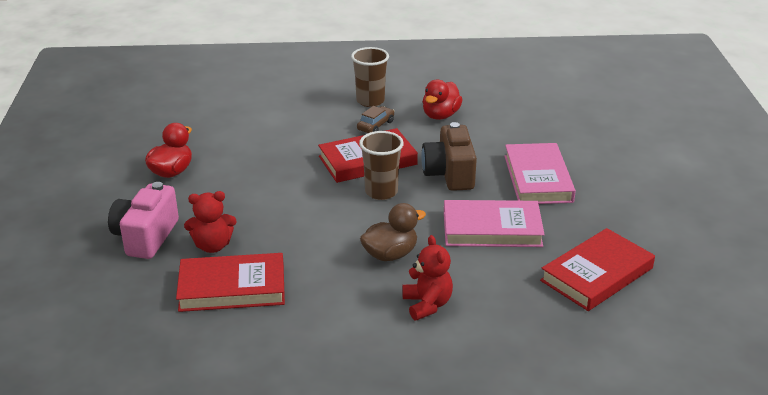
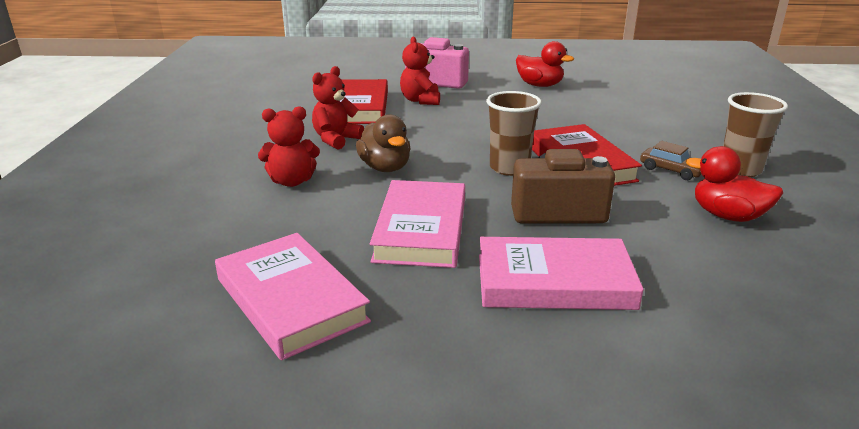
camera: 95 degrees right, 5 degrees down
(327, 291) = (336, 139): none -> red teddy bear
(597, 274) = (291, 300): red book -> pink book

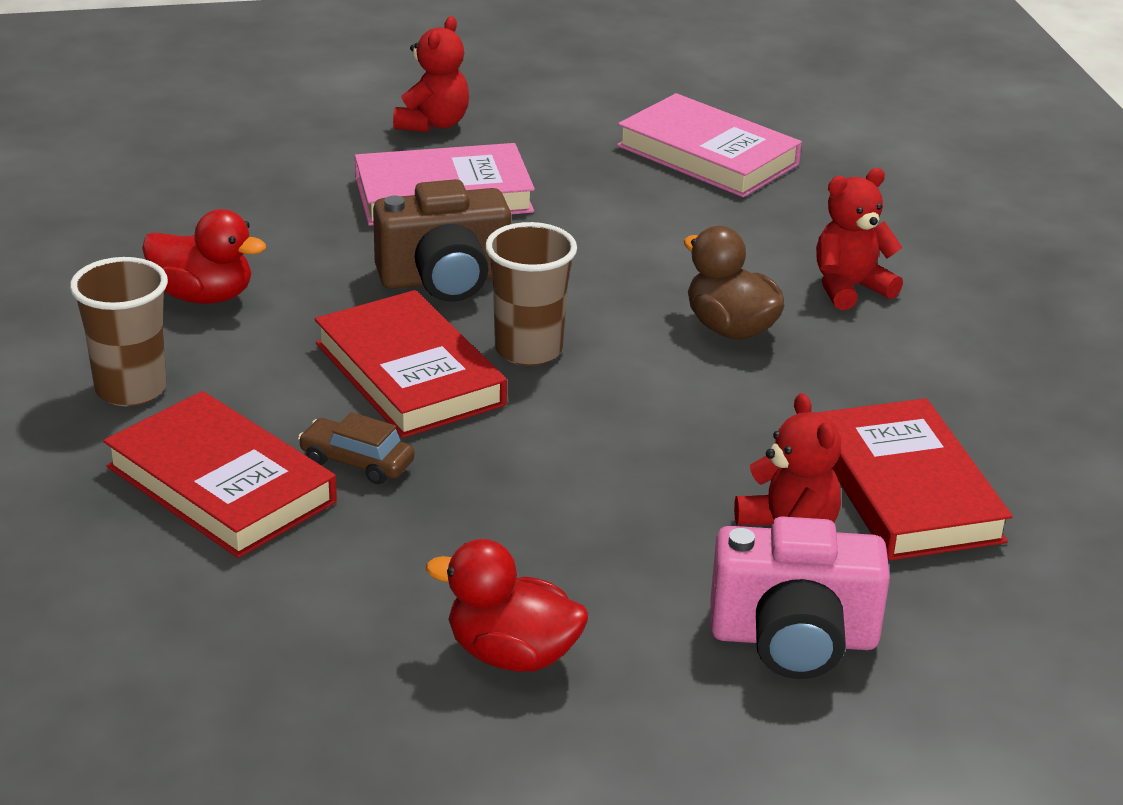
camera: 165 degrees right, 5 degrees up
(336, 139) = (864, 383): red teddy bear -> red teddy bear (433, 124)
(421, 229) = (617, 236): pink book -> none
(668, 131) = (221, 484): none -> red book
(671, 170) = (253, 374): brown car -> brown car (357, 462)

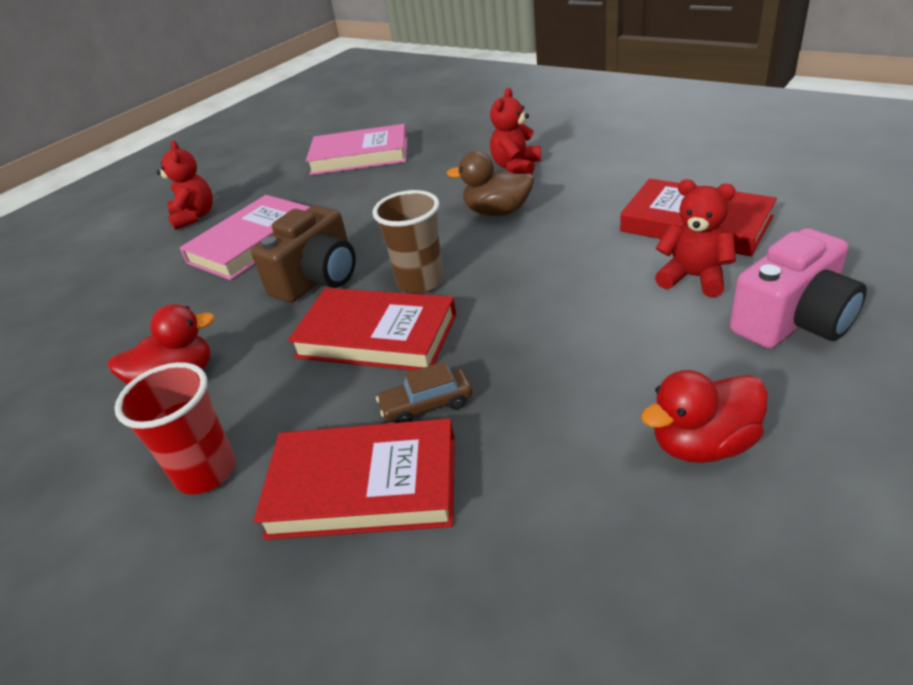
camera: 35 degrees left, 5 degrees up
(131, 389) = (206, 472): brown cup -> red cup

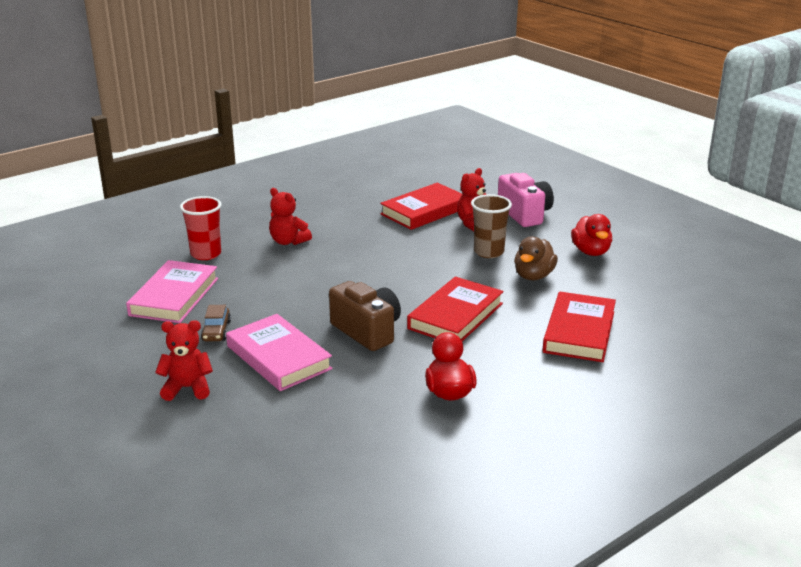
camera: 80 degrees left, 10 degrees down
(206, 472) = (546, 380): red cup -> red cup (206, 254)
(420, 282) = (408, 295): brown cup -> brown cup (488, 252)
(427, 405) = (529, 308): brown car -> brown car (216, 331)
(497, 212) = (346, 258): brown duck -> brown duck (533, 276)

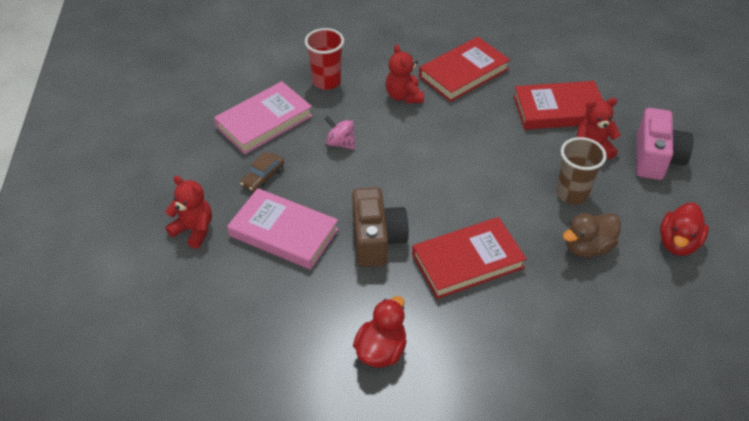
camera: 35 degrees right, 20 degrees up
(265, 286) = (340, 143): none -> pink spinning top
(278, 357) = (283, 232): pink book -> pink book turned 60 degrees counterclockwise
(579, 332) = (564, 343): red book -> red book (463, 73)

